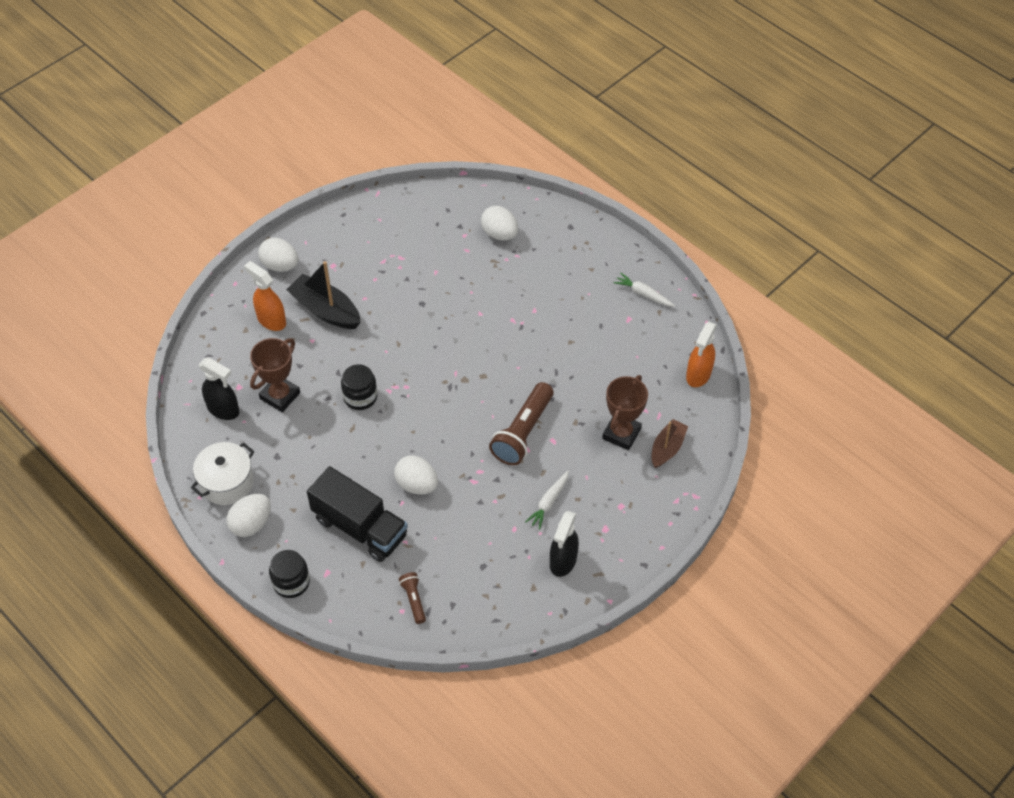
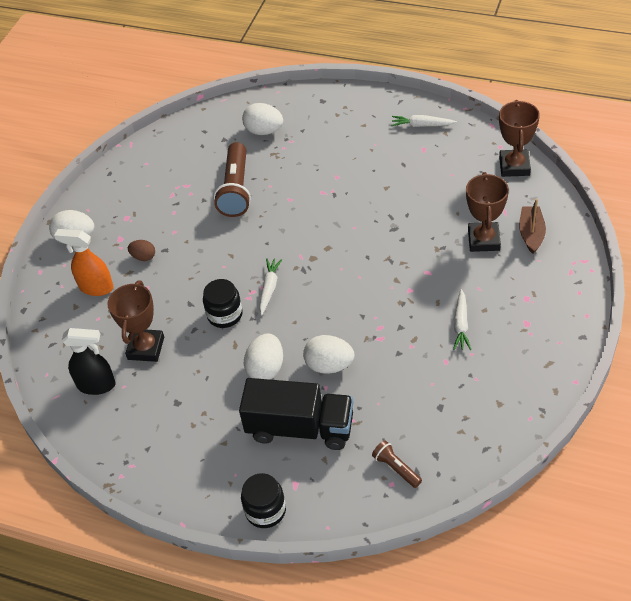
camera: 20 degrees left, 5 degrees down
(227, 483) = (141, 449): white pot -> none
(251, 524) = (190, 475): white egg -> white egg (266, 368)
(325, 310) = (143, 257): black boat -> brown egg
(411, 390) = (269, 288): none -> white carrot
(523, 432) = (396, 277): brown flashlight -> brown flashlight (236, 189)
(563, 561) = (509, 368): black spray bottle -> none
(698, 375) = (514, 166): orange spray bottle -> brown trophy

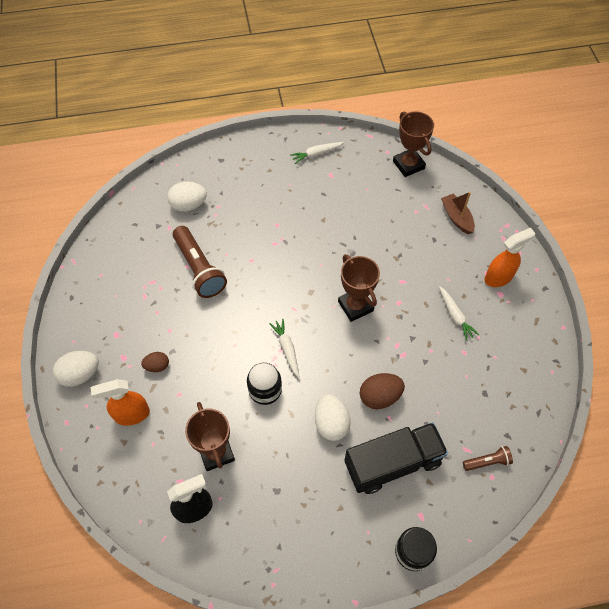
camera: 35 degrees left, 10 degrees up
(329, 365) = (380, 397): white egg -> brown egg
(396, 468) = (487, 462): brown flashlight -> brown flashlight turned 150 degrees clockwise
(483, 240) = (426, 236): brown trophy -> brown trophy (355, 306)
(536, 307) = (499, 277): none -> orange spray bottle

